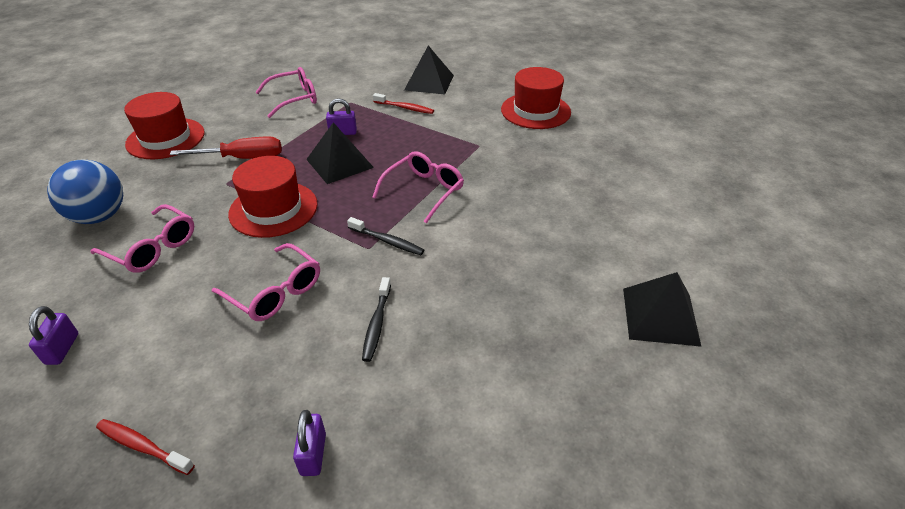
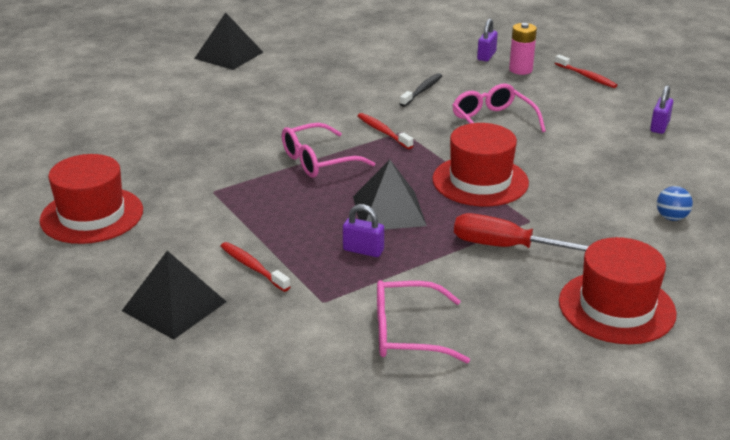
camera: 155 degrees left, 10 degrees down
(99, 216) = (671, 217): blue ball -> blue ball, size x0.48
(152, 247) = (604, 175): pink glasses -> none
(251, 428) = (520, 70): none -> pink battery
(387, 241) = (383, 132): black toothbrush -> red toothbrush

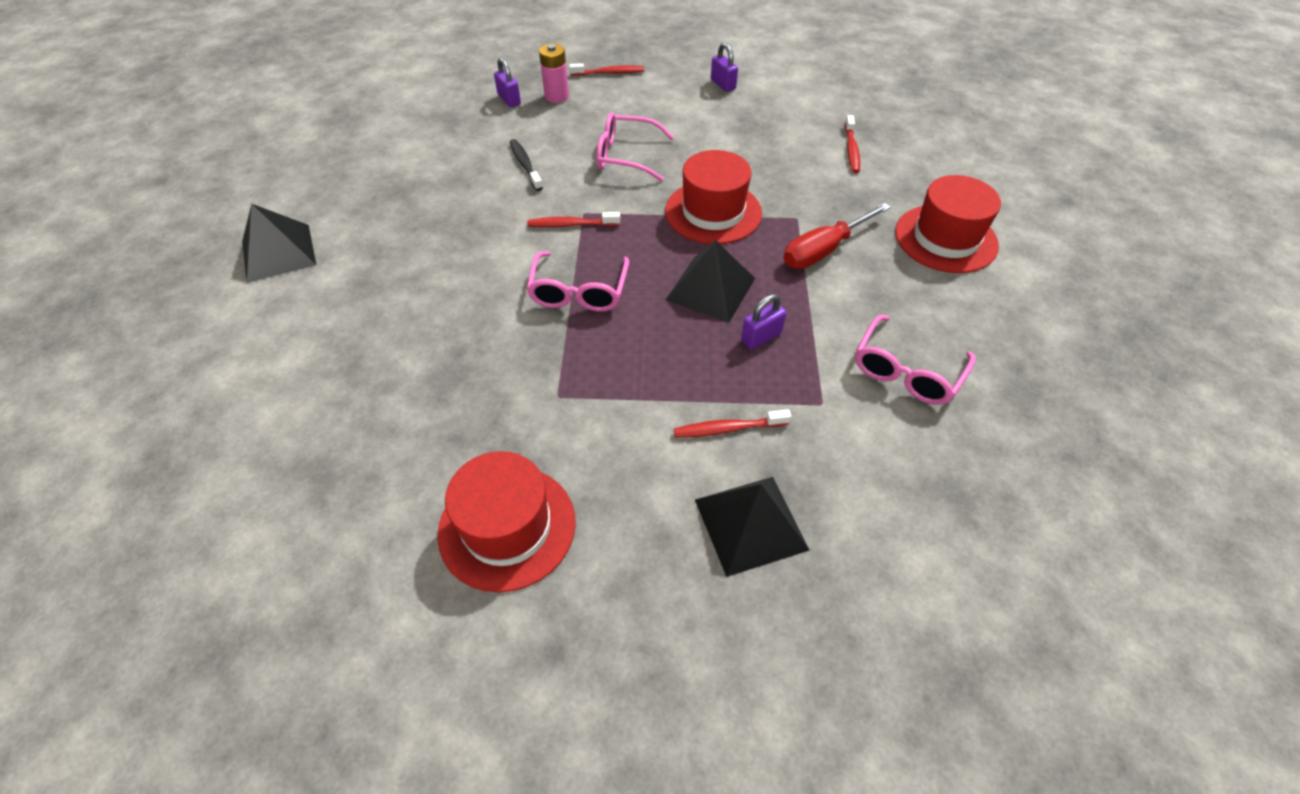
camera: 55 degrees left, 20 degrees up
(671, 217) = (851, 150): blue ball -> red toothbrush

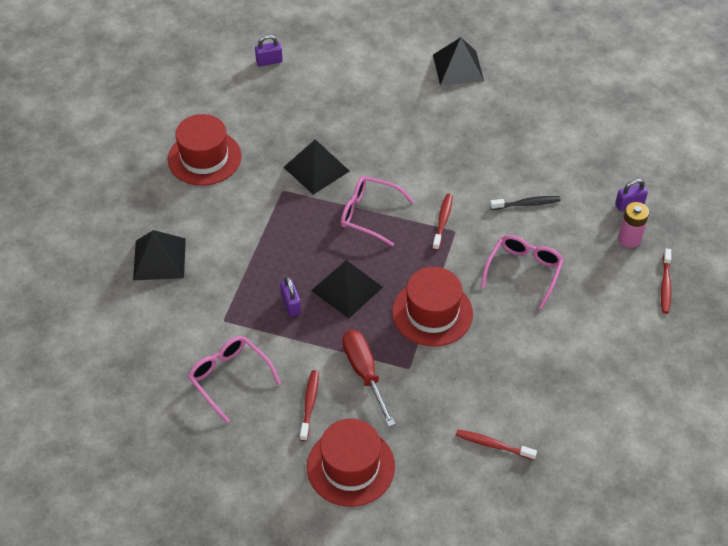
camera: 105 degrees right, 0 degrees up
(505, 365) = (316, 169): none -> black pyramid
(723, 84) = (628, 373): purple padlock -> purple padlock (269, 61)
(728, 428) = (225, 266): red toothbrush -> red toothbrush (309, 404)

